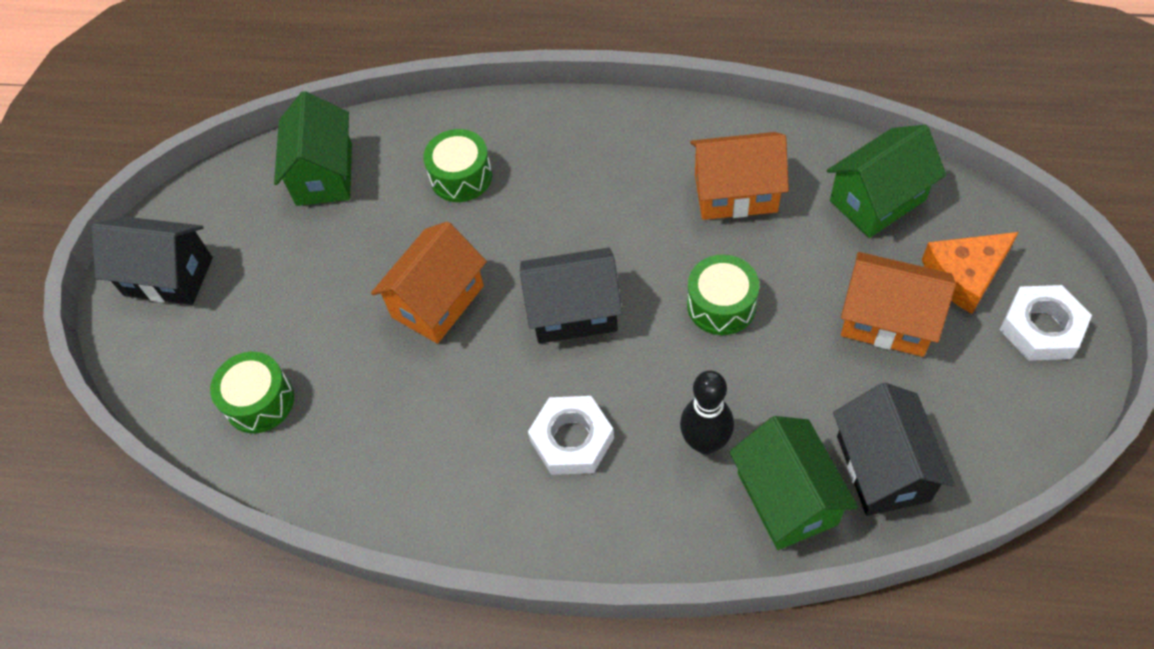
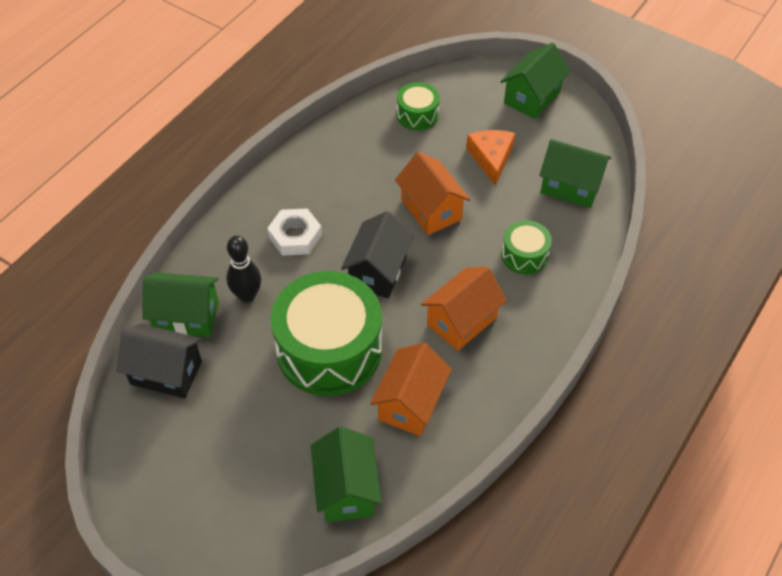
camera: 110 degrees right, 5 degrees down
(168, 276) = (532, 97): black house -> green house
(721, 305) = (329, 349): green drum -> green drum, size x2.11
(887, 321) = (252, 435): orange house -> orange house (462, 321)
(965, 275) = (251, 505): orange cheese -> orange cheese (491, 158)
(1041, 328) = (181, 524): white nut -> none

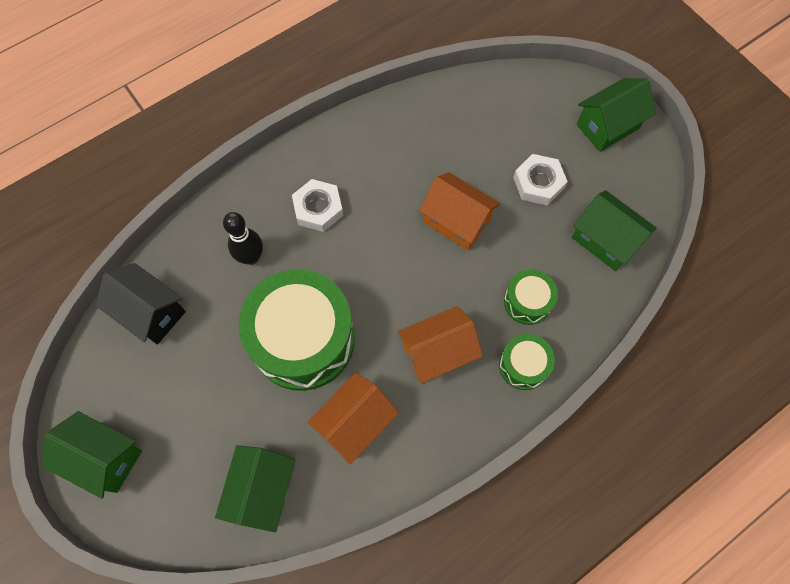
camera: 20 degrees right, 15 degrees up
(186, 317) = (189, 261): green house -> green house (104, 458)
(378, 271) = (380, 272): black house -> none
(417, 115) = (485, 112): green drum -> green drum (523, 365)
(431, 210) = (457, 221): orange house -> orange house turned 45 degrees counterclockwise
(491, 158) = (538, 183): orange cheese -> white nut

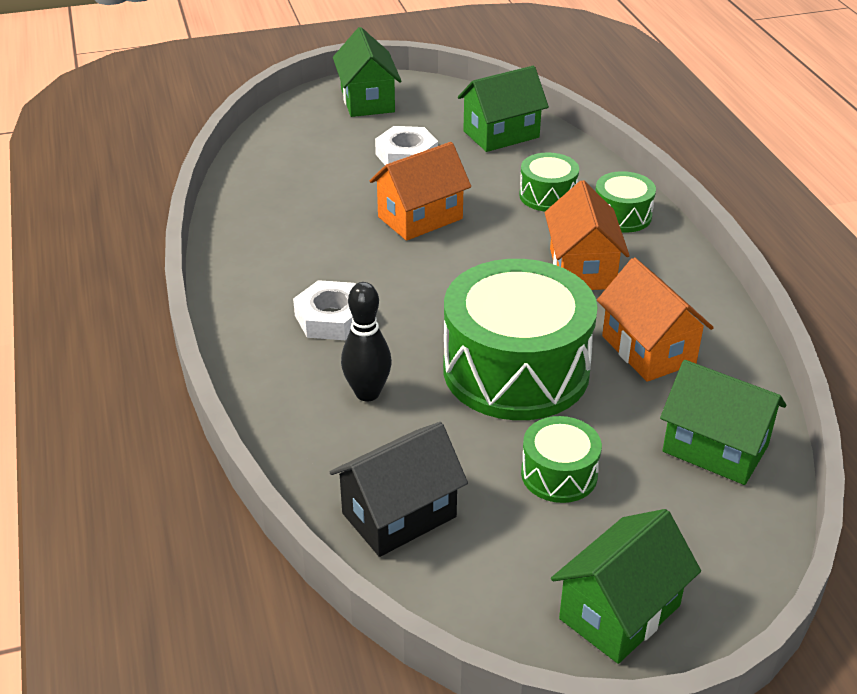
camera: 70 degrees left, 30 degrees down
(209, 394) = (559, 474): none -> green drum

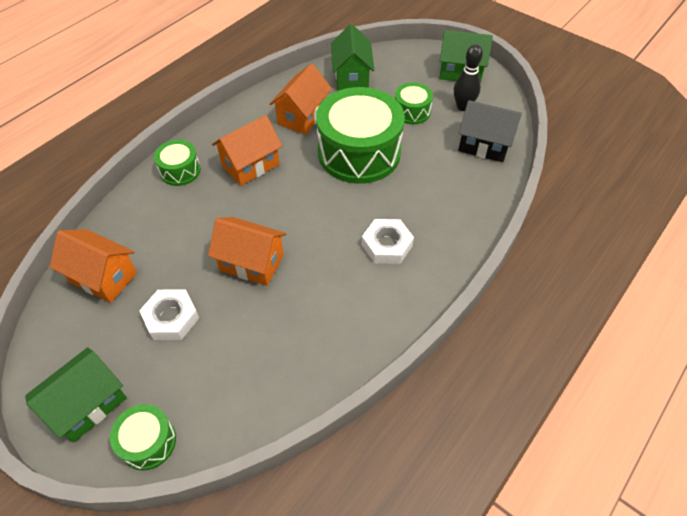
camera: 125 degrees left, 15 degrees up
(367, 393) = (427, 196): black bowling pin -> black bowling pin (463, 107)
(501, 134) = (103, 277): green house -> orange house
(547, 196) = (178, 213): green drum -> green drum (148, 442)

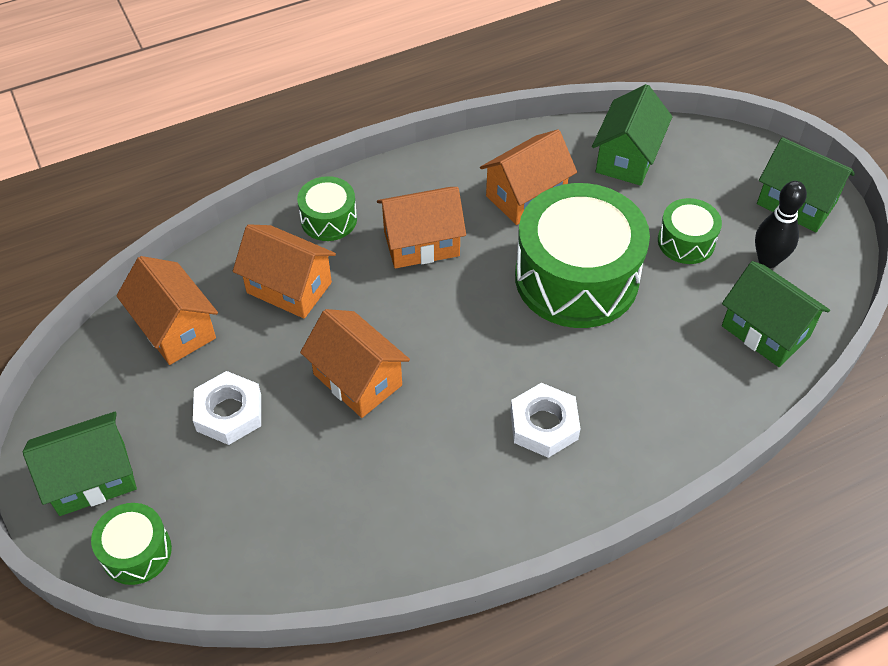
camera: 25 degrees right, 0 degrees up
(174, 222) = (289, 287): none -> orange house
(484, 145) = (765, 331): black house -> green house

